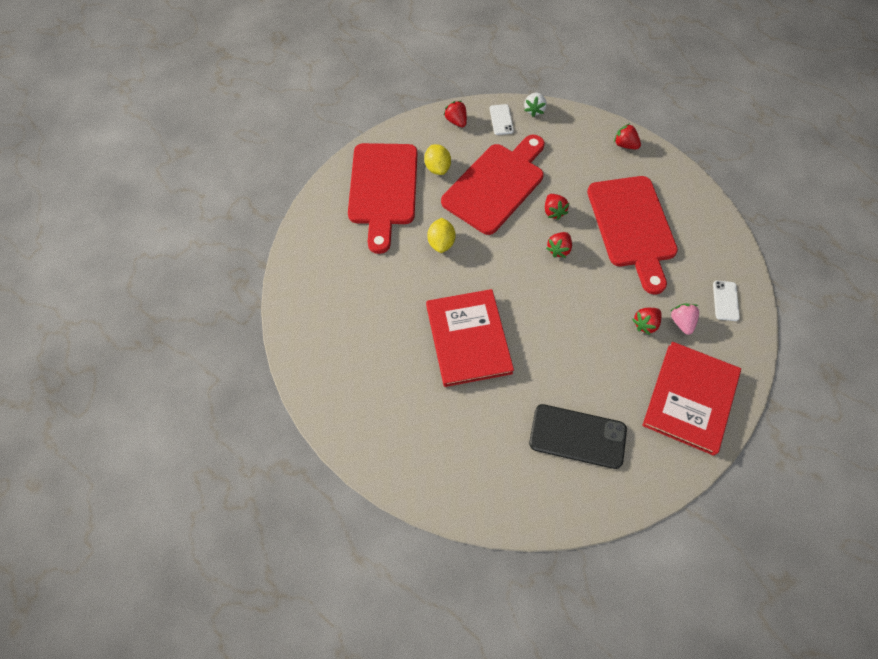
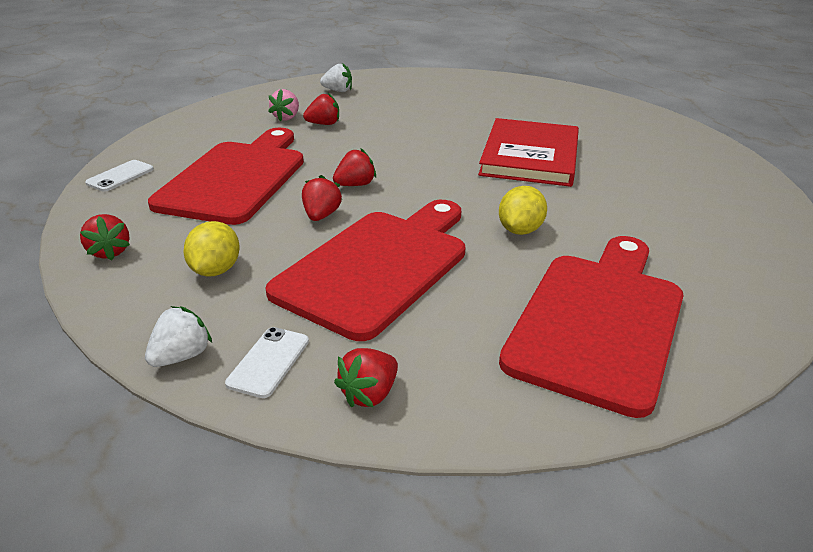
camera: 155 degrees left, 30 degrees down
(437, 168) = (469, 321): yellow lemon -> yellow lemon (215, 270)
(456, 121) = (369, 394): red strawberry -> red strawberry turned 45 degrees clockwise
(496, 185) = (378, 266): red cutting board -> red cutting board turned 150 degrees clockwise
(577, 436) = (459, 97): black phone -> none
(690, 398) = (338, 91): red book -> white strawberry
(725, 301) = (224, 117): white phone -> white phone (120, 176)

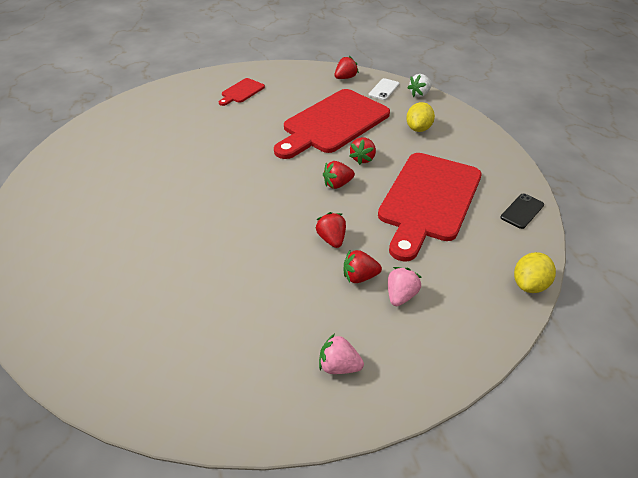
camera: 170 degrees left, 10 degrees up
(110, 252) = (483, 144): red strawberry -> red strawberry (331, 239)
(120, 176) = (522, 211): white phone -> black phone
(338, 91) = (339, 366): white strawberry -> pink strawberry
(520, 230) = (244, 137): yellow lemon -> yellow lemon (529, 284)
(530, 156) = (186, 204): red book -> none
(599, 321) = (241, 92): red cutting board -> red cutting board, size x0.44

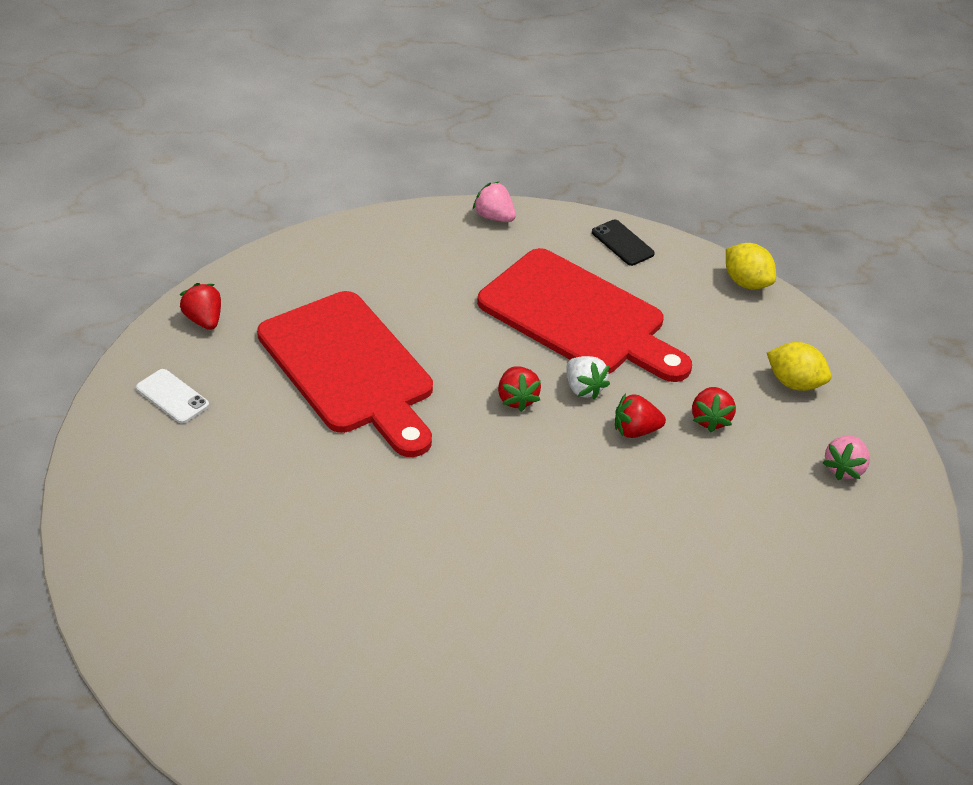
camera: 80 degrees left, 0 degrees up
(241, 92) = (183, 471): red cutting board -> none
(362, 159) = (462, 357): red strawberry -> none
(384, 89) = (269, 284): white phone -> white phone (172, 397)
(401, 295) = (747, 391): pink strawberry -> pink strawberry (494, 217)
(418, 128) = (404, 277): yellow lemon -> yellow lemon (794, 383)
(419, 94) = (304, 247): white strawberry -> white strawberry (583, 388)

